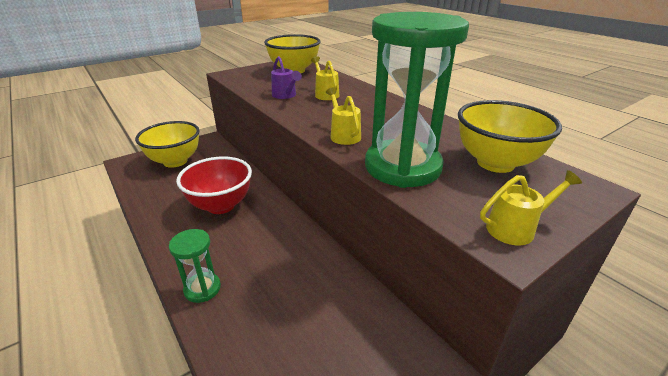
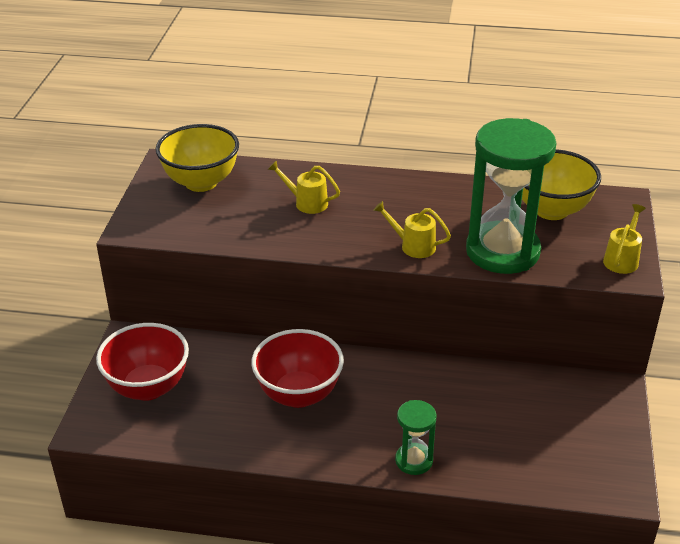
camera: 45 degrees left, 5 degrees up
(175, 161) = (148, 387): yellow bowl -> red bowl
(285, 96) = (272, 227): purple watering can -> none

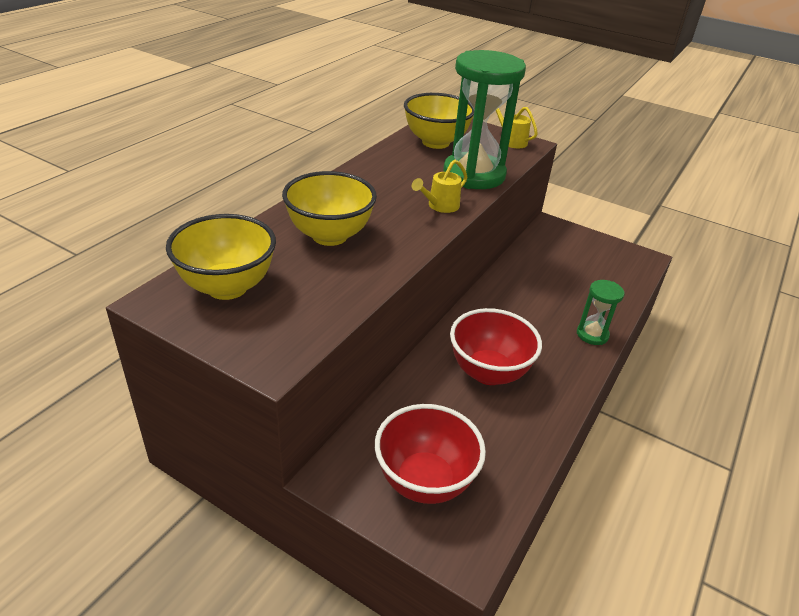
camera: 70 degrees left, 0 degrees up
(306, 203) = (329, 235): yellow watering can -> yellow bowl

